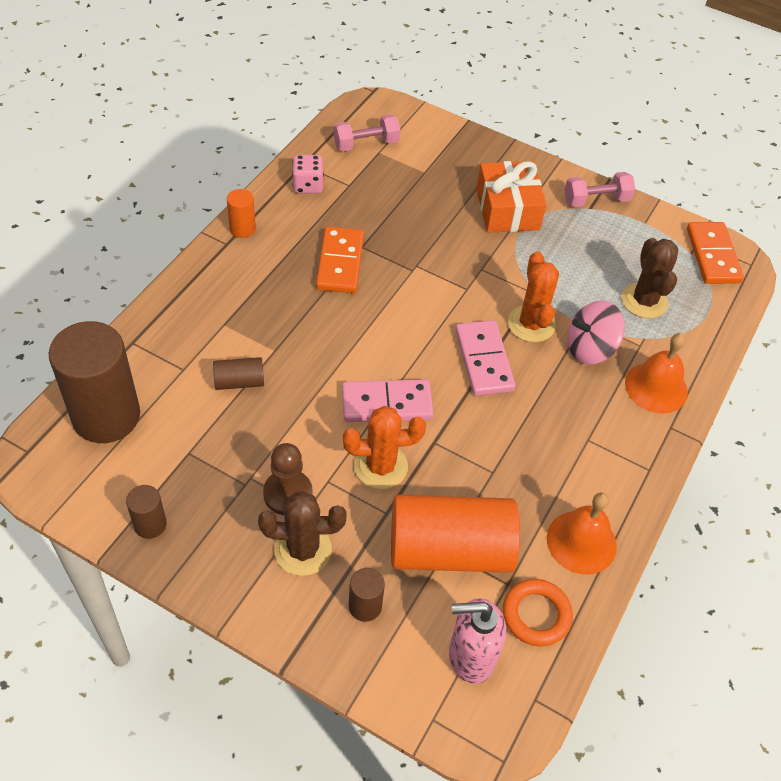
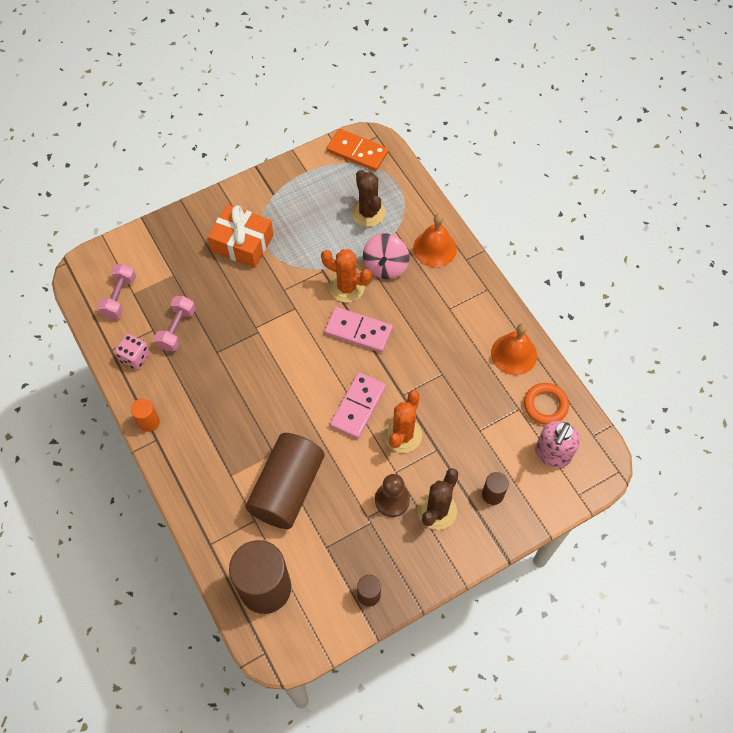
camera: 55 degrees left, 10 degrees up
(239, 382) = (287, 488): brown cylinder -> brown cylinder, size x2.24
(340, 263) = (223, 373): orange domino -> none
(449, 550) = (481, 427): orange cylinder -> none
(596, 200) = (269, 186): pink dumbbell -> pink dumbbell (177, 329)
(644, 301) = (368, 213): brown cactus -> brown cactus turned 45 degrees clockwise

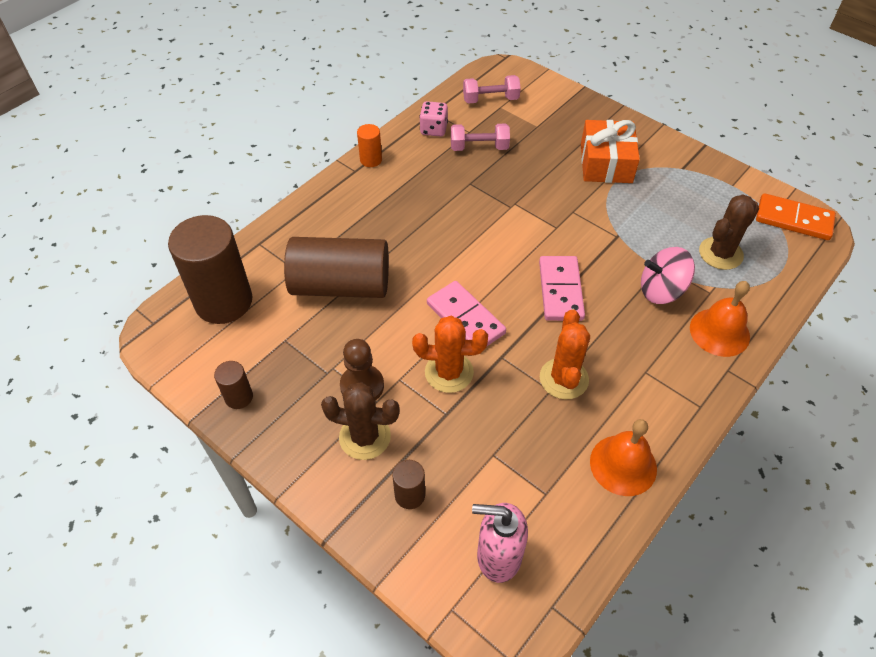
camera: 70 degrees right, 10 degrees down
(347, 287) = (610, 263): orange cactus -> orange cactus (564, 379)
(357, 152) = (793, 220): orange domino -> orange domino turned 75 degrees counterclockwise
(358, 406) = (465, 318): pink domino -> pink domino turned 45 degrees clockwise
(545, 405) = (567, 526): orange ring -> none

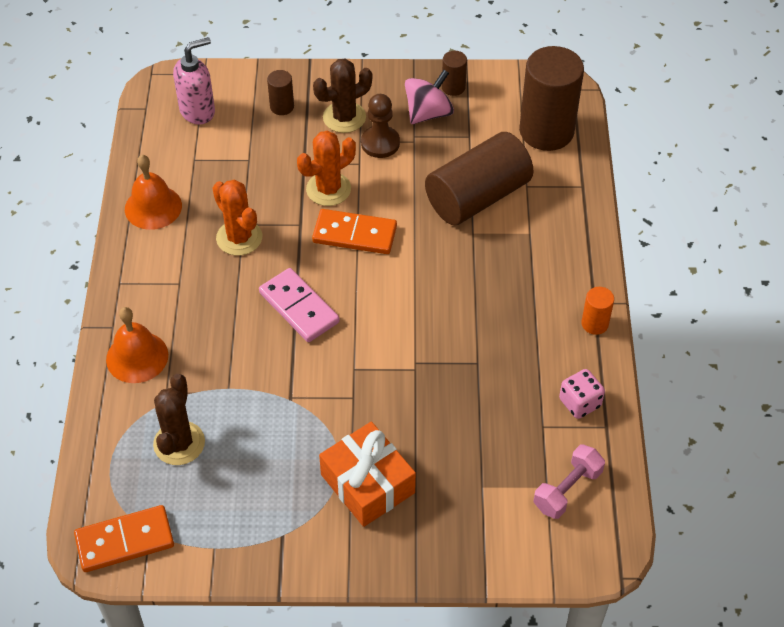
camera: 140 degrees right, 0 degrees up
(465, 318) = (354, 234): pink domino -> orange domino
(479, 147) = (512, 412): pink dumbbell -> none
(661, 290) = (211, 365): pink spinning top -> pink spinning top (428, 113)

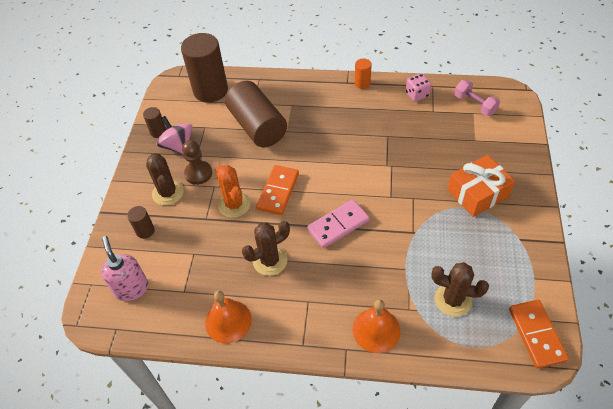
camera: 80 degrees left, 0 degrees up
(239, 238) = (270, 260): orange cactus -> brown cactus

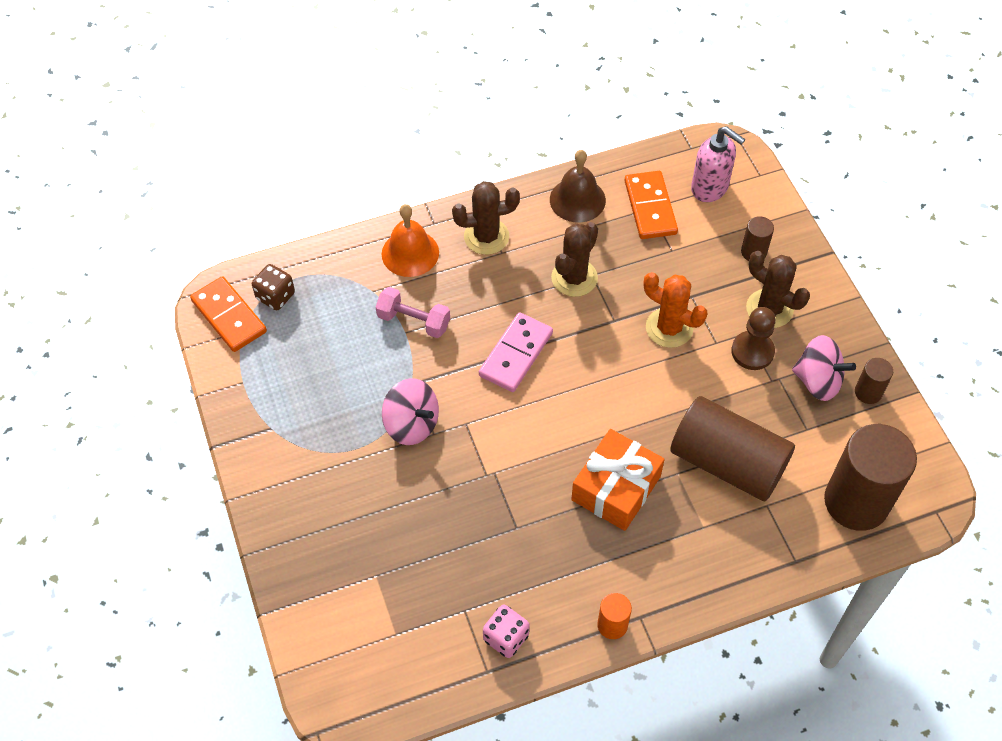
camera: 150 degrees right, 5 degrees up
(228, 321) = (577, 200): orange bell -> brown bell
(278, 191) = (624, 369): orange domino -> orange domino (650, 207)
(424, 208) = (412, 424): none -> pink spinning top
(453, 300) = (335, 317): brown cactus -> brown cactus (486, 236)
(474, 105) = (399, 654): pink dumbbell -> pink dumbbell (414, 321)
(478, 193) = (345, 477): orange gift -> orange gift (616, 488)
(495, 336) = (275, 296): none -> brown dice

